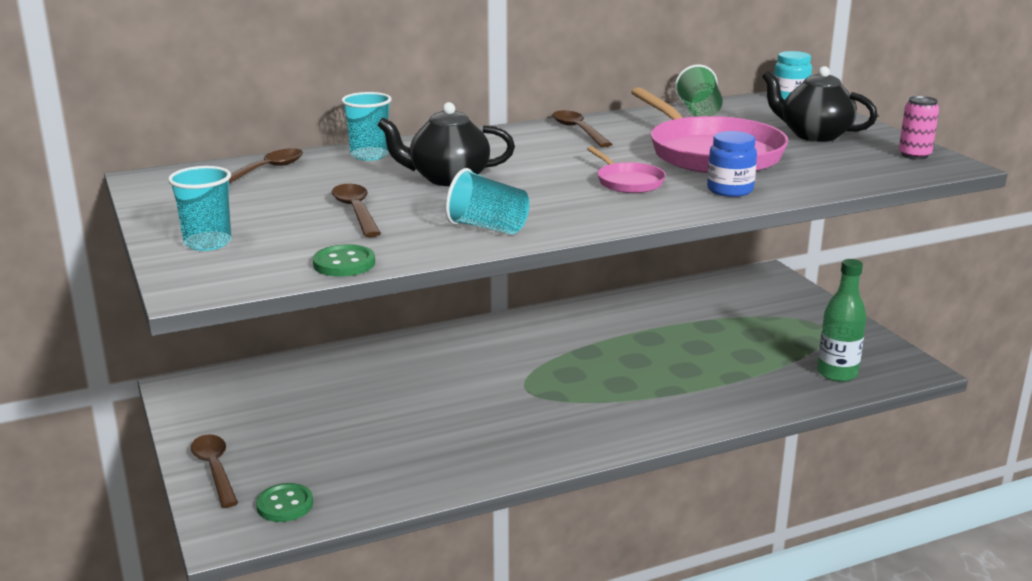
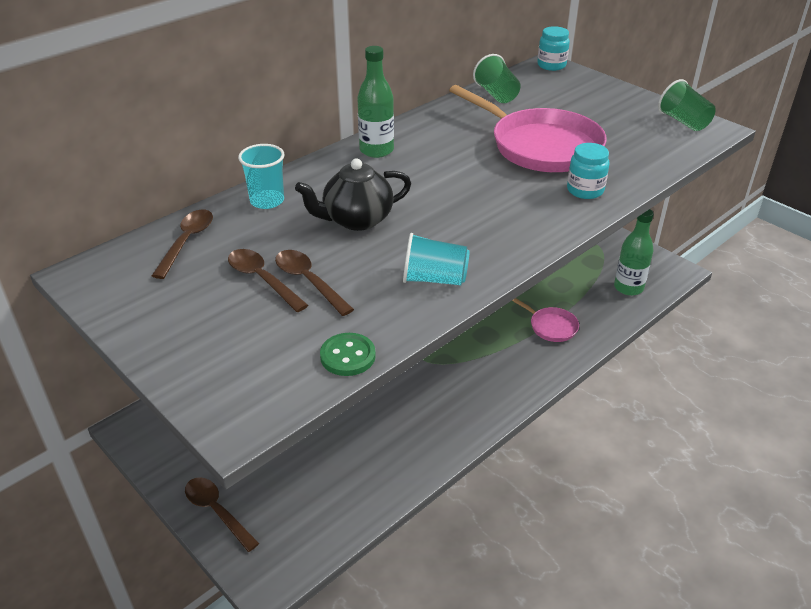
camera: 20 degrees left, 15 degrees up
(208, 243) = (205, 357): turquoise cup -> none
(285, 505) = (297, 532): green button -> none
(519, 136) = (376, 150): none -> green bottle
(578, 130) = (419, 135): brown spoon -> brown spoon (262, 279)
(627, 182) = (503, 195): pink pan -> pink pan (550, 326)
(730, 190) = (585, 190): blue jar -> turquoise jar
(814, 135) = (599, 110): black teapot -> none
(914, 155) = (683, 122): pink can -> green cup

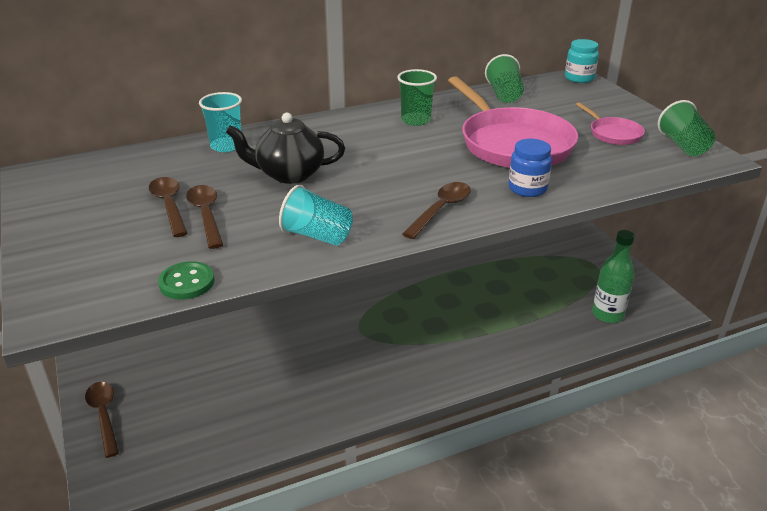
camera: 20 degrees right, 5 degrees down
(187, 242) = (135, 165): brown spoon -> brown spoon (441, 210)
(376, 150) = (354, 122): green bottle -> none
(434, 137) = (416, 120): none -> green cup
(550, 326) = (504, 332): pink pan -> pink pan (613, 134)
(585, 190) = (527, 188): turquoise jar -> blue jar

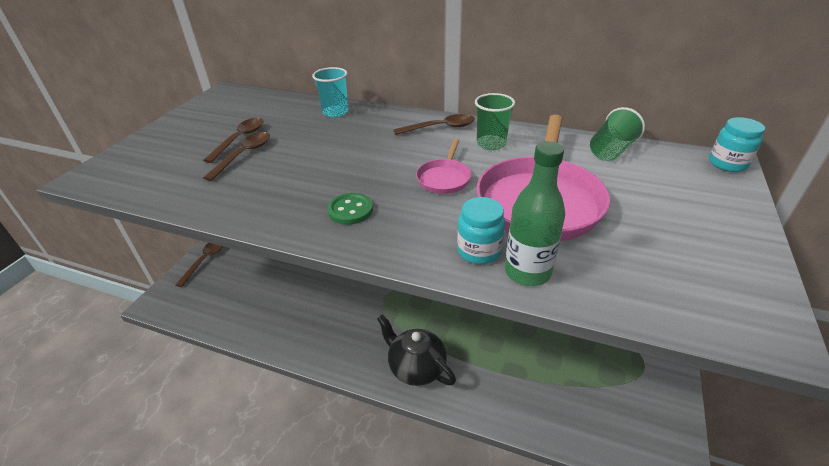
camera: 45 degrees right, 5 degrees up
(187, 282) = (158, 195): green button -> green button (350, 210)
(289, 174) = (333, 149): black teapot -> black teapot (416, 367)
(317, 236) = (268, 204): turquoise cup -> none
(441, 210) = (377, 230): brown spoon -> brown spoon (440, 128)
(527, 188) = (479, 251): blue jar -> turquoise jar
(607, 314) = (596, 421): green bottle -> green bottle (527, 272)
(613, 134) = (669, 240): pink pan -> pink pan (444, 178)
(683, 146) = (746, 298): green cup -> none

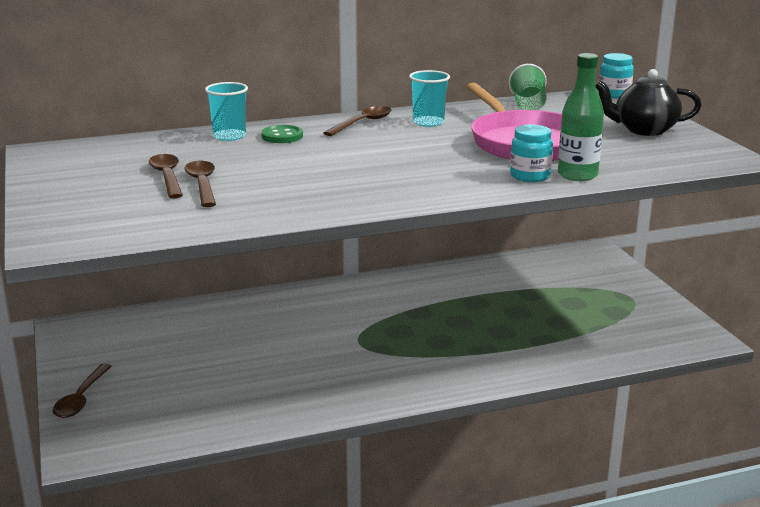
camera: 40 degrees left, 15 degrees down
(205, 260) = (81, 398): brown spoon -> brown spoon turned 150 degrees counterclockwise
(350, 210) = (391, 185): green button -> green button (282, 136)
(416, 367) = (460, 373): black teapot -> black teapot (644, 130)
(444, 178) = (430, 150): pink pan -> none
(491, 144) = (428, 122): green cup -> turquoise cup

